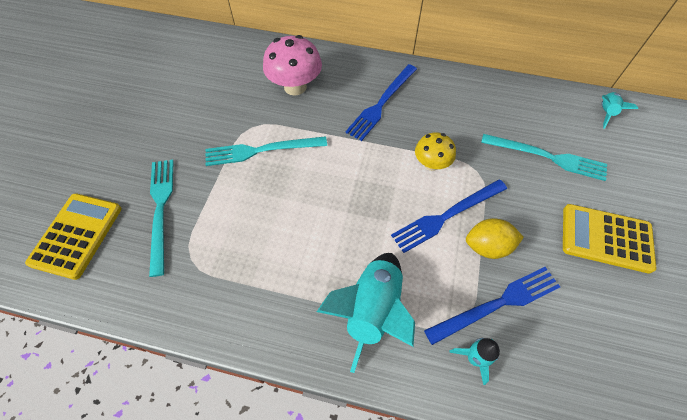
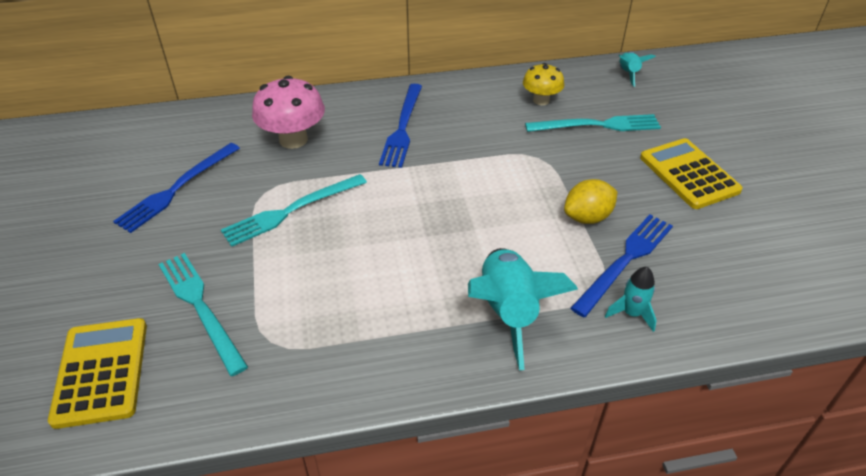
camera: 25 degrees left, 15 degrees down
(431, 164) = (489, 165): yellow mushroom -> yellow mushroom (541, 100)
(447, 216) = (532, 205): blue fork -> blue fork (177, 189)
(606, 238) = (688, 174): yellow calculator -> yellow calculator turned 75 degrees clockwise

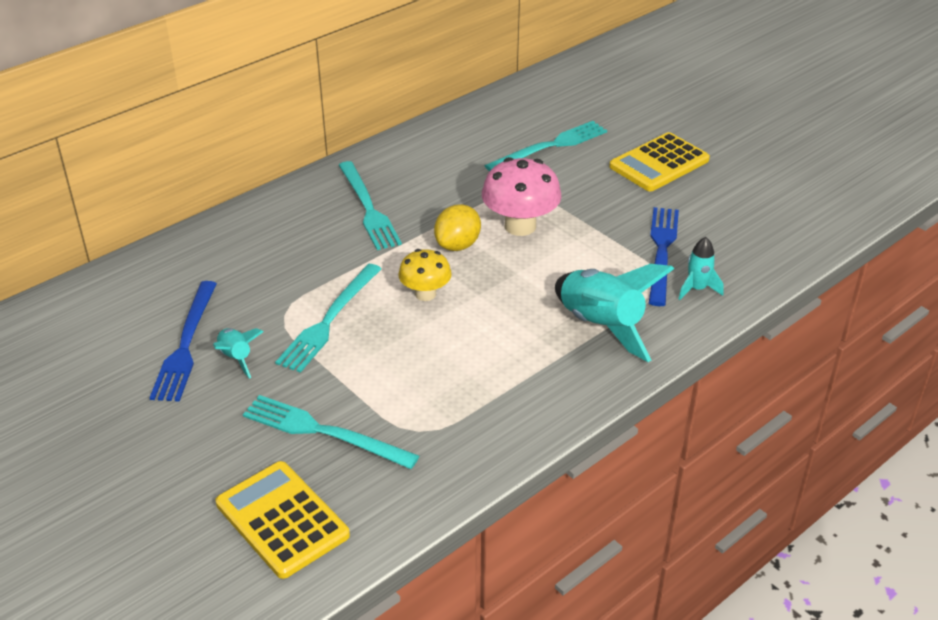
camera: 30 degrees left, 5 degrees down
(293, 139) = (265, 256): pink mushroom -> pink mushroom (520, 226)
(402, 127) = (368, 208): blue fork -> turquoise fork
(541, 100) = (480, 140): yellow mushroom -> yellow mushroom (425, 294)
(587, 217) = (604, 228): yellow lemon -> yellow lemon (457, 245)
(628, 74) = (540, 90): turquoise rocket -> turquoise rocket (236, 358)
(688, 174) = (659, 163): yellow calculator -> yellow calculator turned 75 degrees counterclockwise

